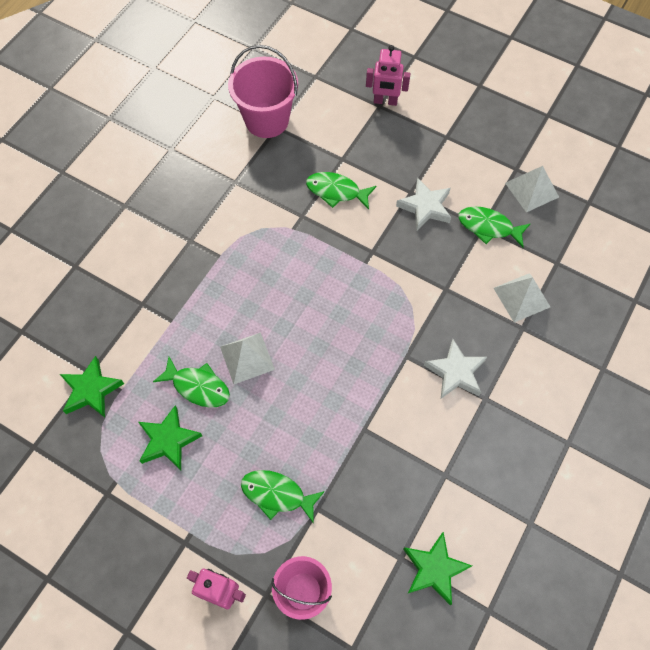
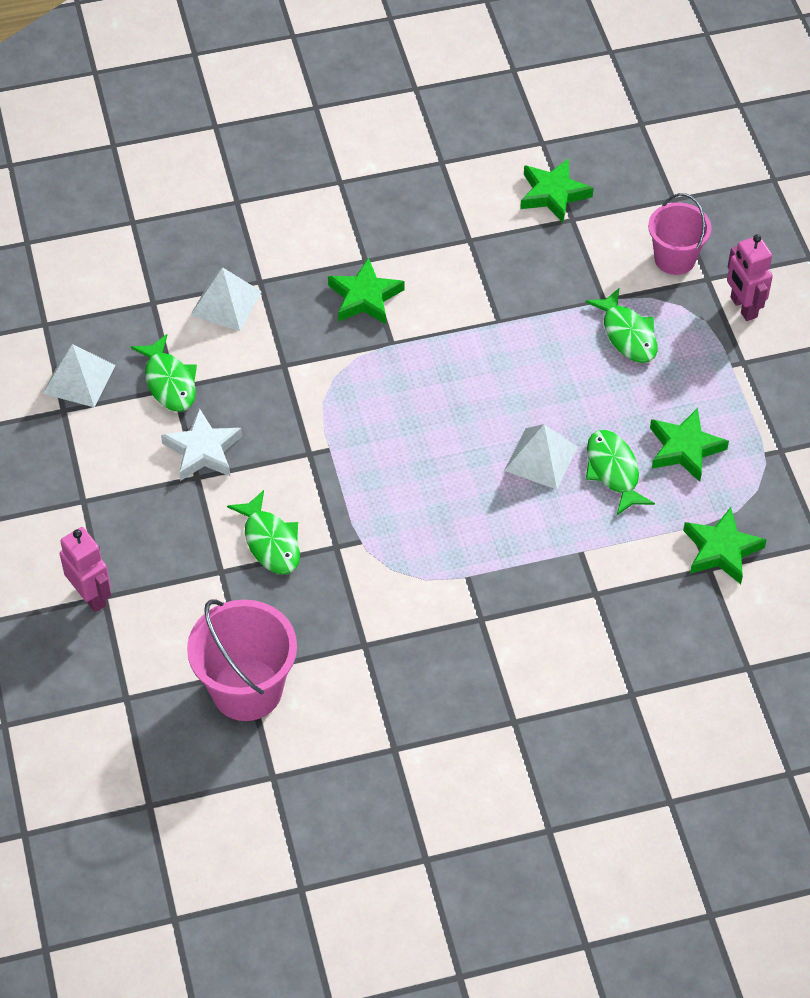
camera: 135 degrees left, 10 degrees down
(455, 372) = (365, 297): white star -> green star

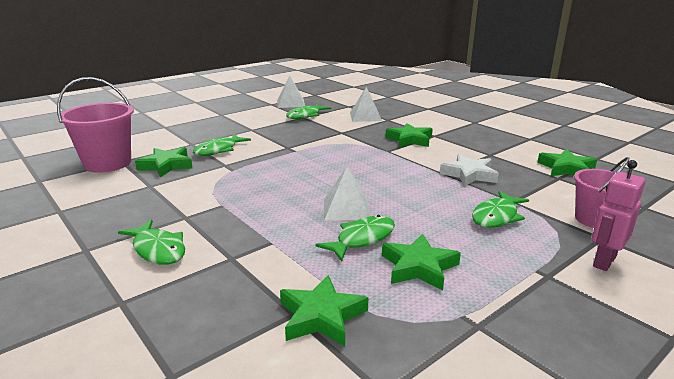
camera: 65 degrees right, 30 degrees down
(91, 596) = (164, 124): pink robot -> none
(203, 450) = (269, 128): white star -> white star (469, 174)
(298, 617) = (166, 165): none -> green star
(546, 655) = (158, 249): none -> green fish

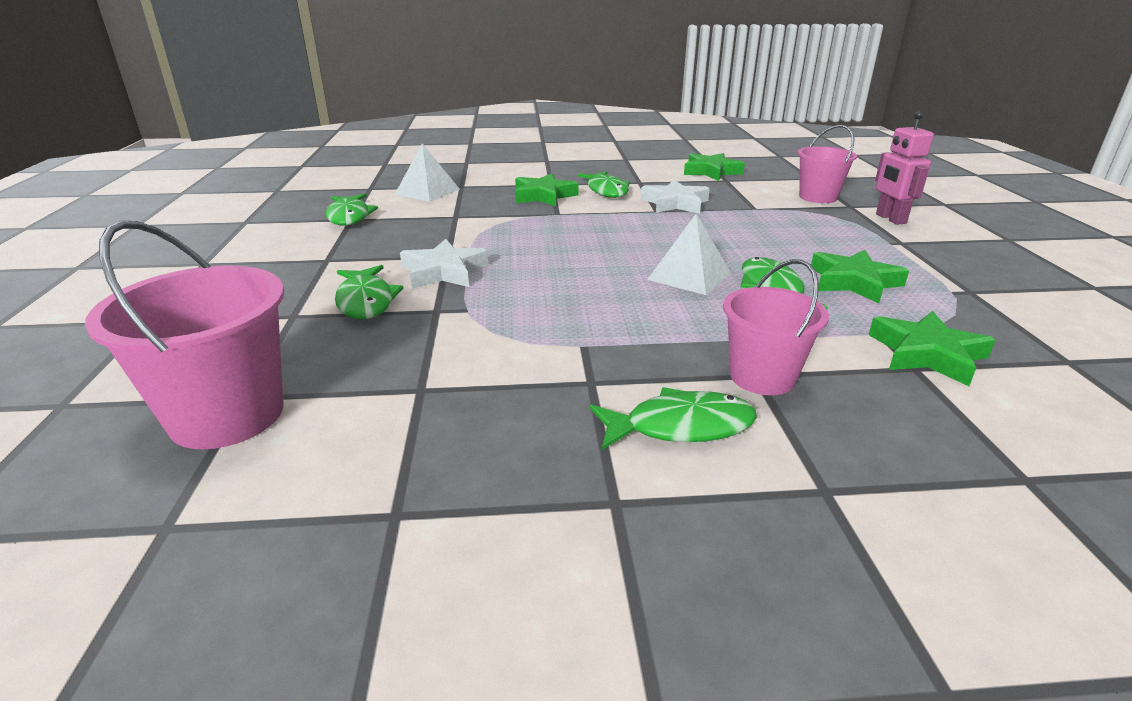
camera: 55 degrees left, 5 degrees up
(166, 165) = (353, 357): green star -> none
(230, 260) = (762, 377): none -> pink bucket
(268, 153) = (444, 272): none -> white star
(291, 103) = (275, 211): white pyramid -> none
(496, 216) = (779, 223): green fish -> green fish (606, 191)

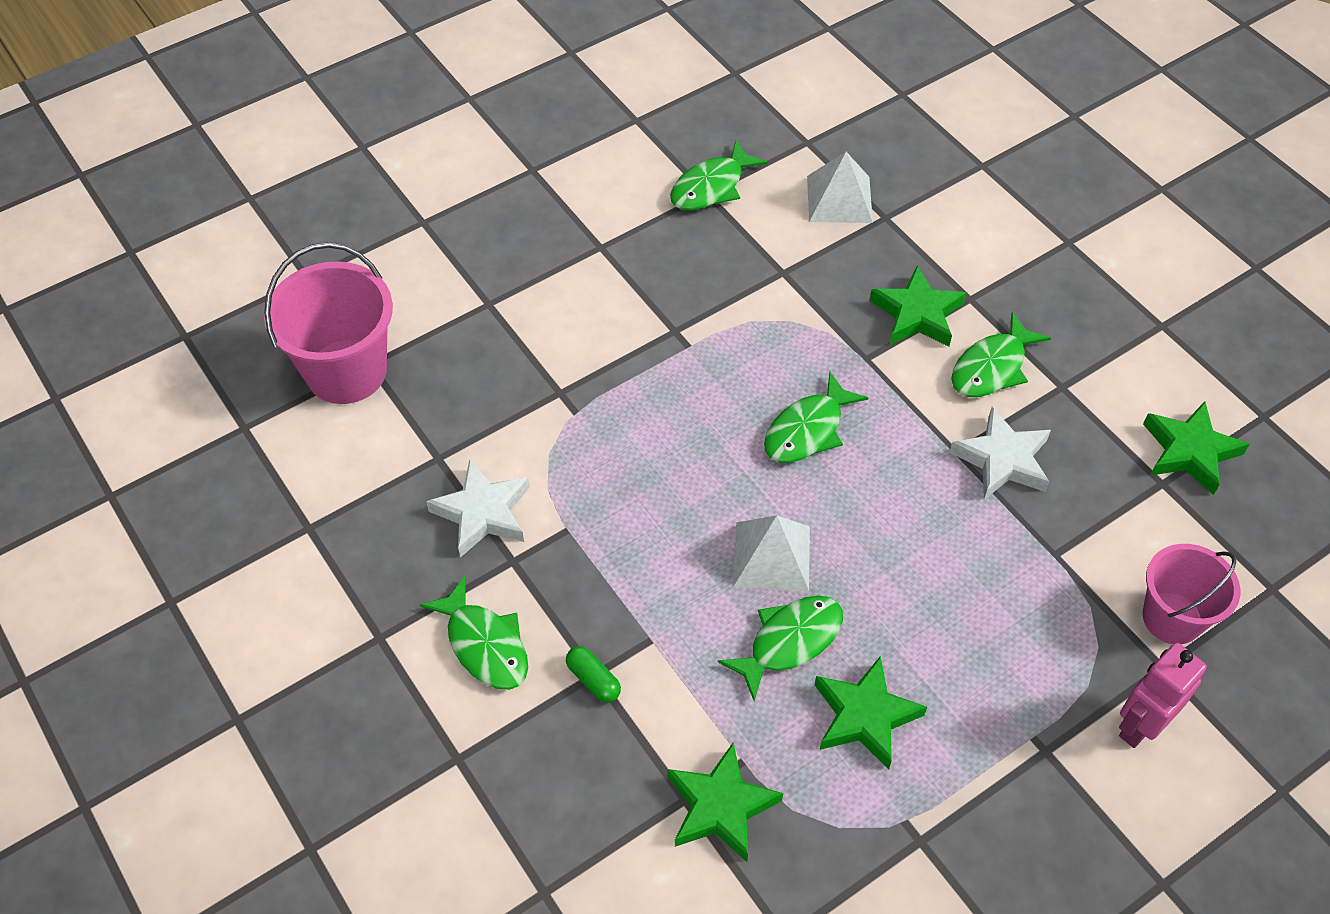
camera: 60 degrees right, 25 degrees up
(366, 301) = (542, 333): green fish -> green fish (807, 430)
(444, 272) = (637, 350): white star -> white star (483, 513)
(762, 377) = (593, 680): pink bucket -> green capsule

